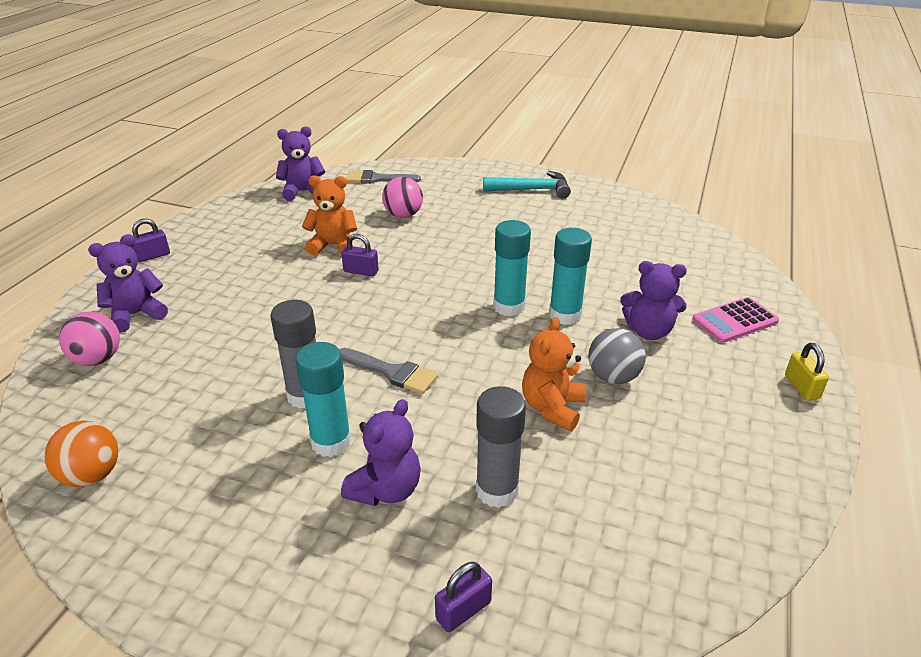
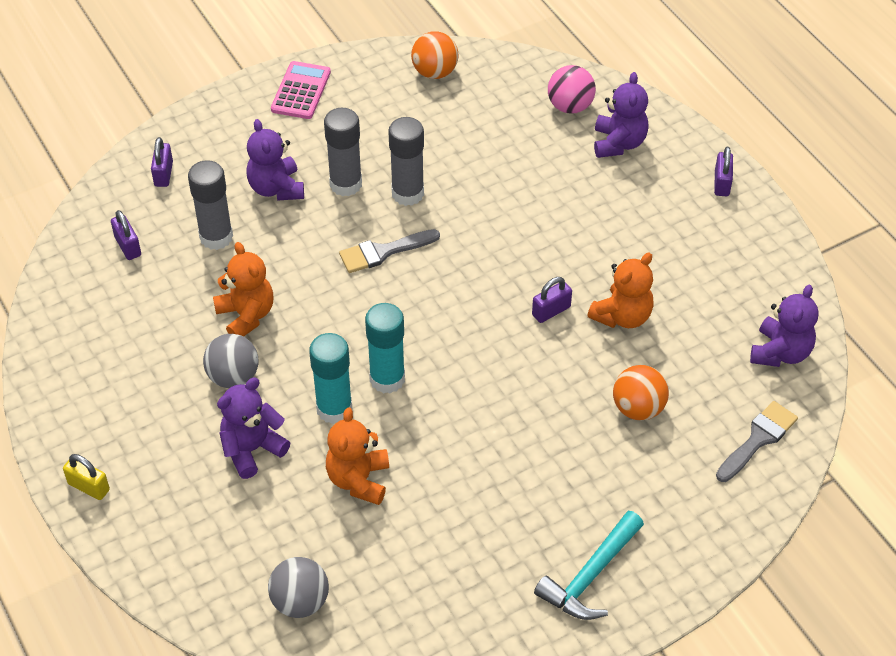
camera: 130 degrees right, 15 degrees up
(331, 442) = (346, 184): turquoise glue stick -> grey glue stick
(403, 215) = (638, 408): pink ball -> orange ball
(591, 555) = (128, 246): none -> purple padlock
(597, 279) = (358, 480): none -> orange teddy bear
(697, 258) = (300, 602): none -> grey ball
(735, 321) = (193, 527): pink calculator -> pink calculator (301, 91)

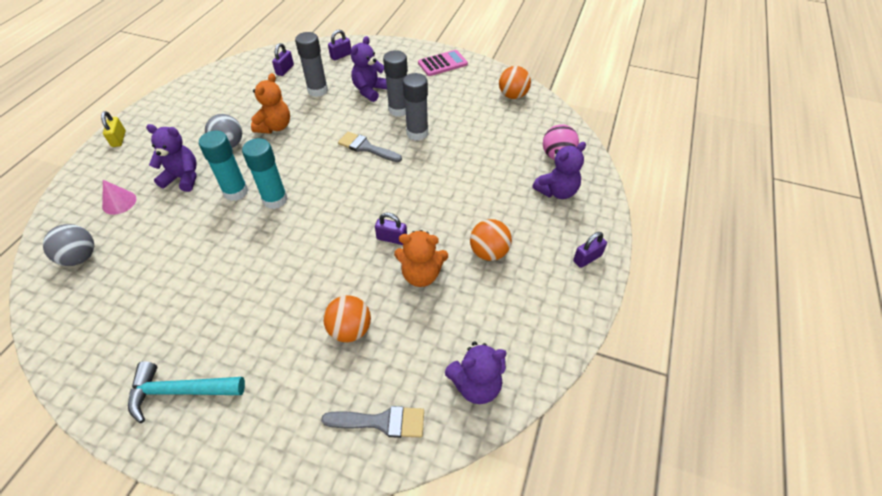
camera: 50 degrees right, 0 degrees up
(232, 531) = (119, 202): none -> pink cone
(358, 480) = (189, 230): orange teddy bear -> none
(645, 248) = (489, 252): none -> orange ball

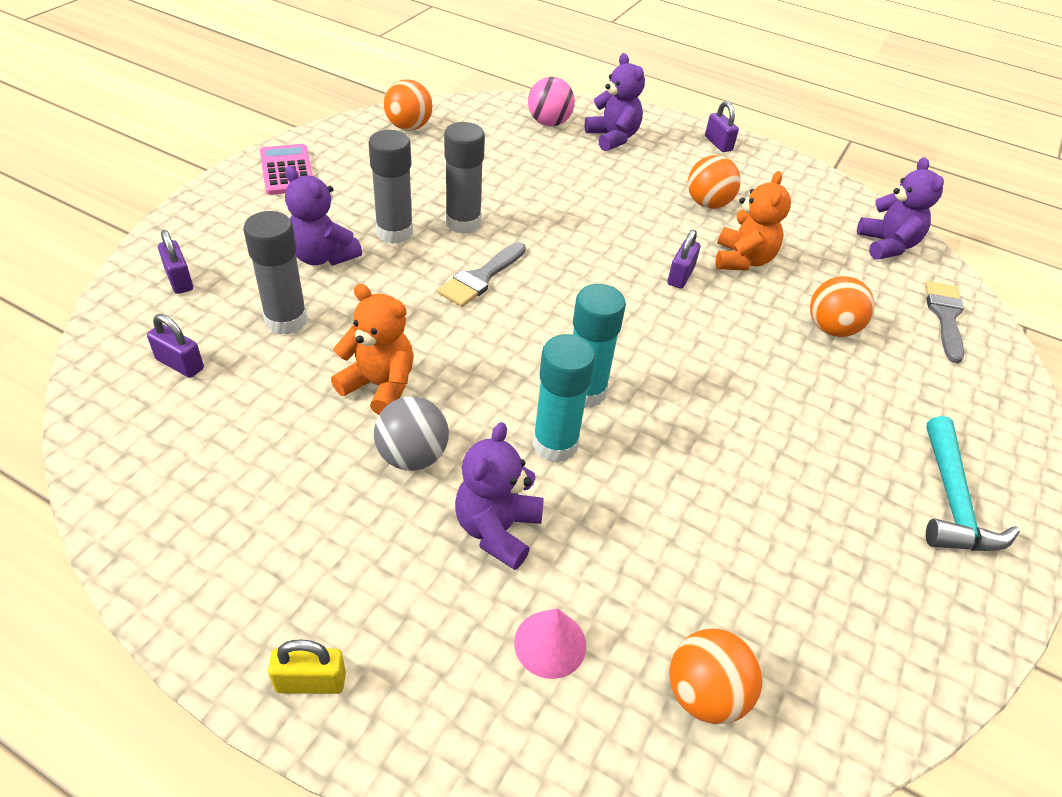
camera: 85 degrees left, 5 degrees down
(80, 257) = (705, 694): grey ball -> orange ball

